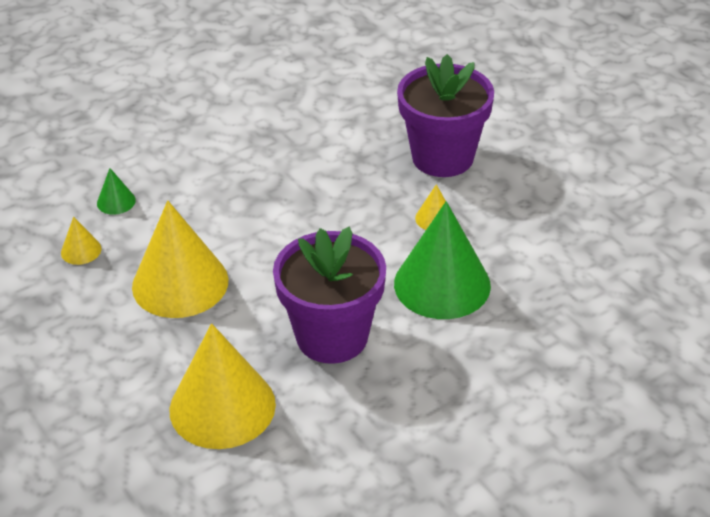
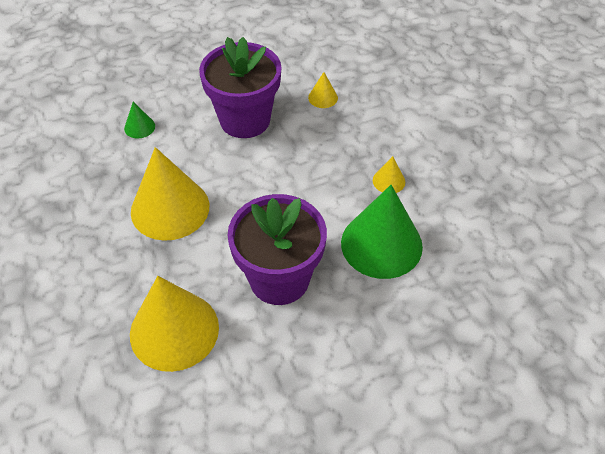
camera: 10 degrees right, 10 degrees up
(81, 250) = (101, 166): yellow cone -> yellow cone (323, 97)
(442, 157) = (407, 126): purple flower pot -> purple flower pot (245, 120)

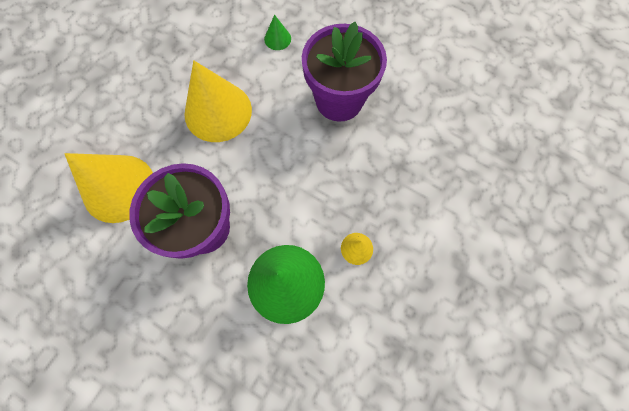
camera: 55 degrees right, 20 degrees up
(323, 97) = (409, 139): yellow cone -> none

